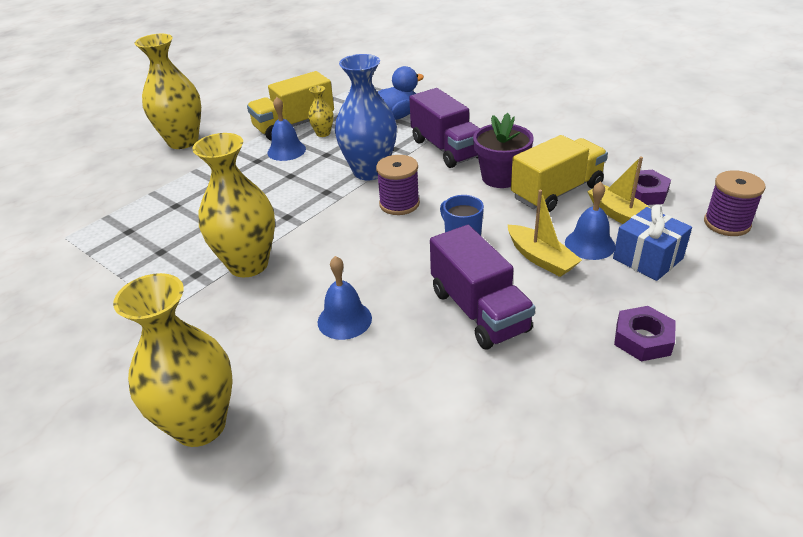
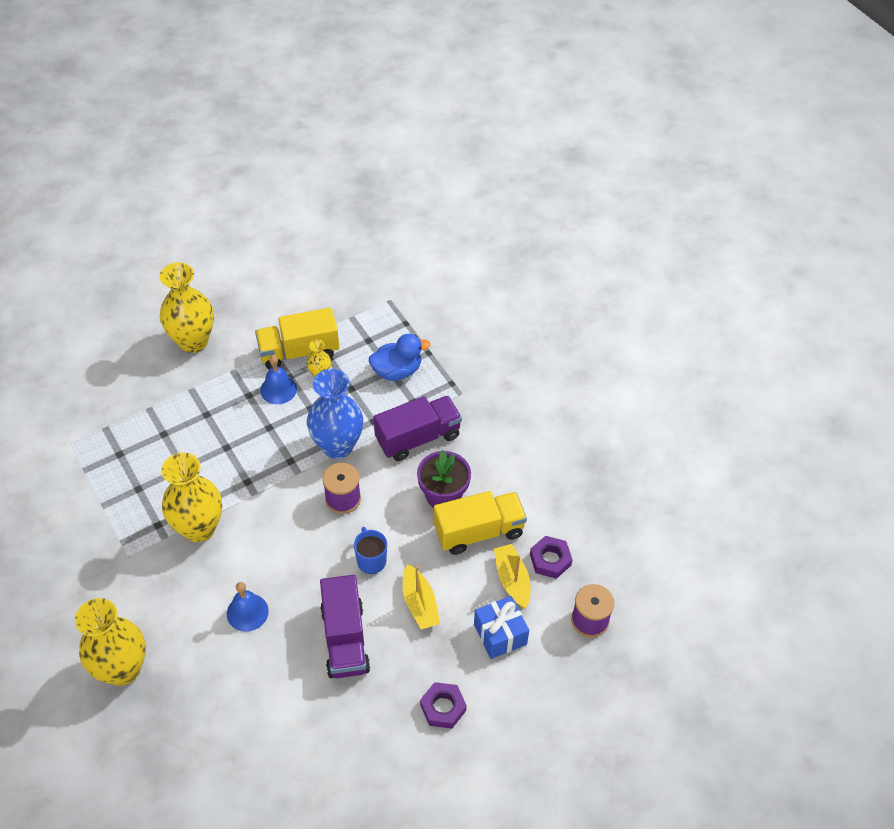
camera: 15 degrees right, 15 degrees up
(446, 149) = (418, 438): purple truck -> purple truck turned 105 degrees counterclockwise
(589, 244) = (466, 602): blue bell -> none

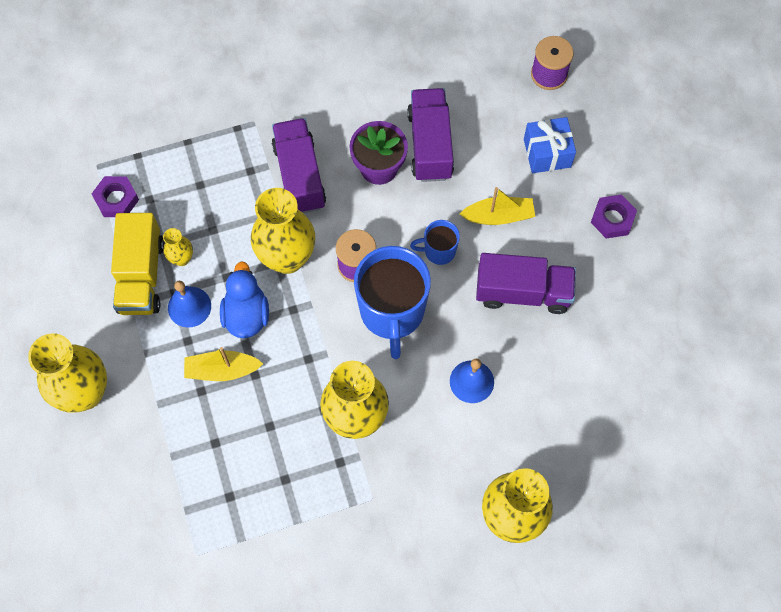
camera: 75 degrees left, 15 degrees up
(302, 535) = (392, 312): none -> blue mug
(337, 446) = (287, 258): blue vase -> yellow vase
(397, 371) = (203, 178): blue duck -> blue duck (246, 315)
(478, 531) = (430, 145): yellow truck -> purple truck
(512, 580) = (491, 128): yellow boat -> yellow boat (222, 370)
(550, 560) = (477, 90): purple nut -> purple nut (116, 199)

